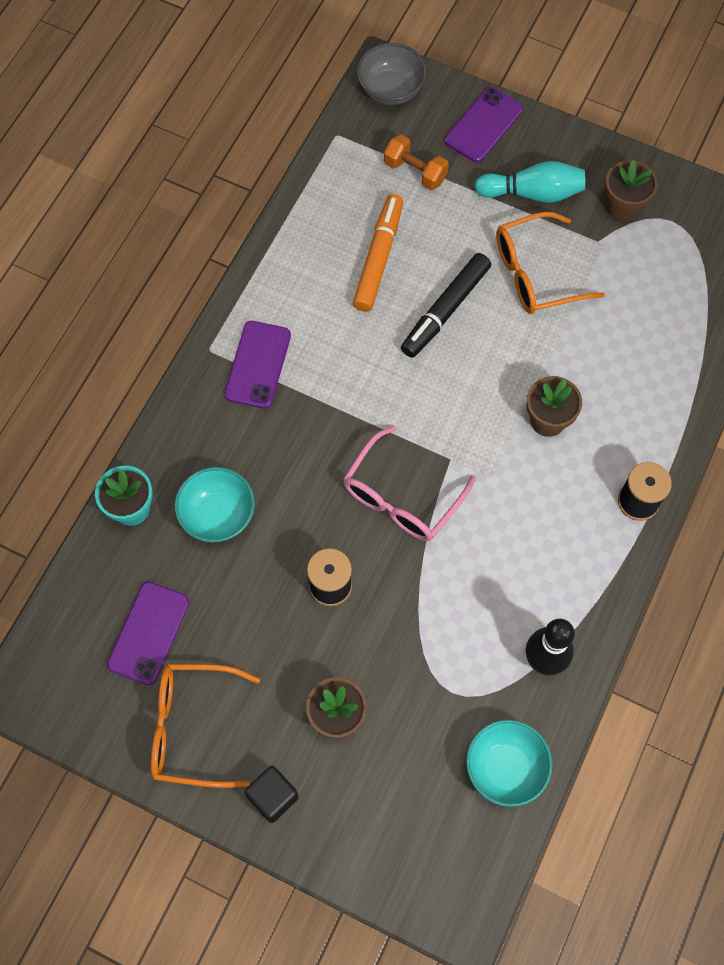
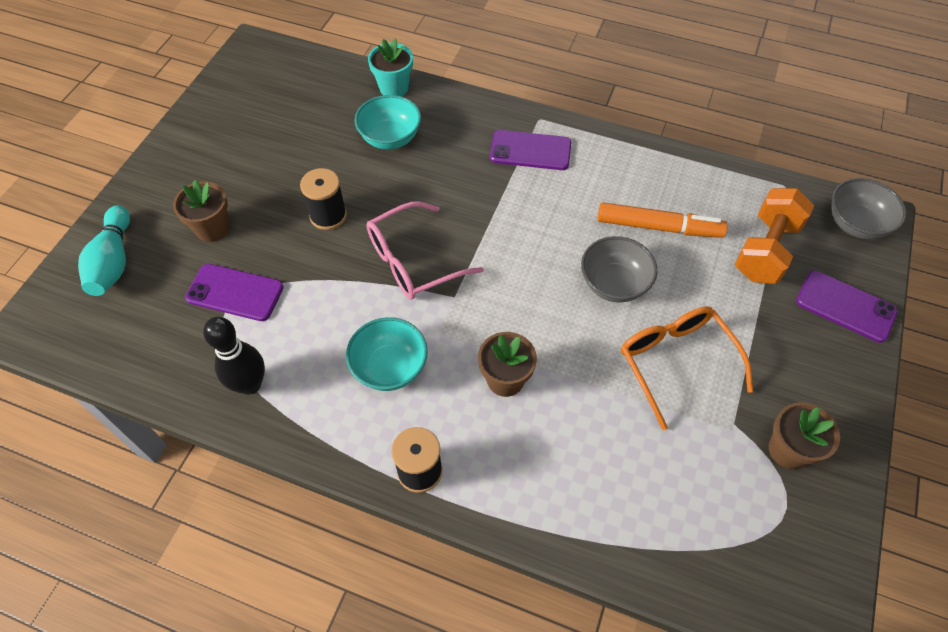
camera: 85 degrees right, 10 degrees down
(148, 633) = (292, 108): purple phone -> purple phone (235, 292)
(193, 728) = (214, 140): orange glasses -> none
(273, 797) = (153, 192): black cube -> none
(402, 496) = (413, 261): pink glasses -> pink glasses turned 60 degrees counterclockwise
(415, 171) = (765, 250): orange dumbbell -> orange dumbbell, size x1.52
(445, 310) = (614, 284): black marker -> grey bowl
(505, 768) = (150, 355): turquoise bowl -> turquoise bowl (390, 367)
(532, 193) = (776, 356): turquoise bowling pin -> turquoise bowling pin (113, 261)

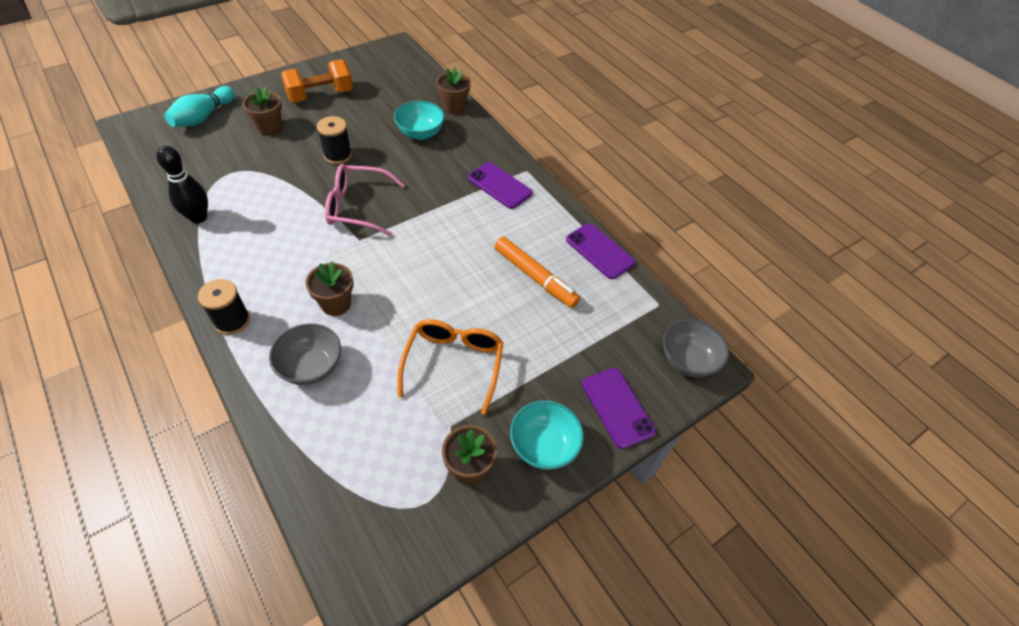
camera: 30 degrees right, 5 degrees down
(235, 292) = (244, 167): purple phone -> purple phone (599, 251)
(390, 367) = (279, 255): turquoise bowl -> turquoise bowl (543, 446)
(394, 88) = (453, 107): turquoise flower pot -> brown flower pot
(614, 284) = (465, 292): grey bowl -> grey bowl (311, 367)
(765, 250) = (597, 335): orange dumbbell -> orange dumbbell (320, 95)

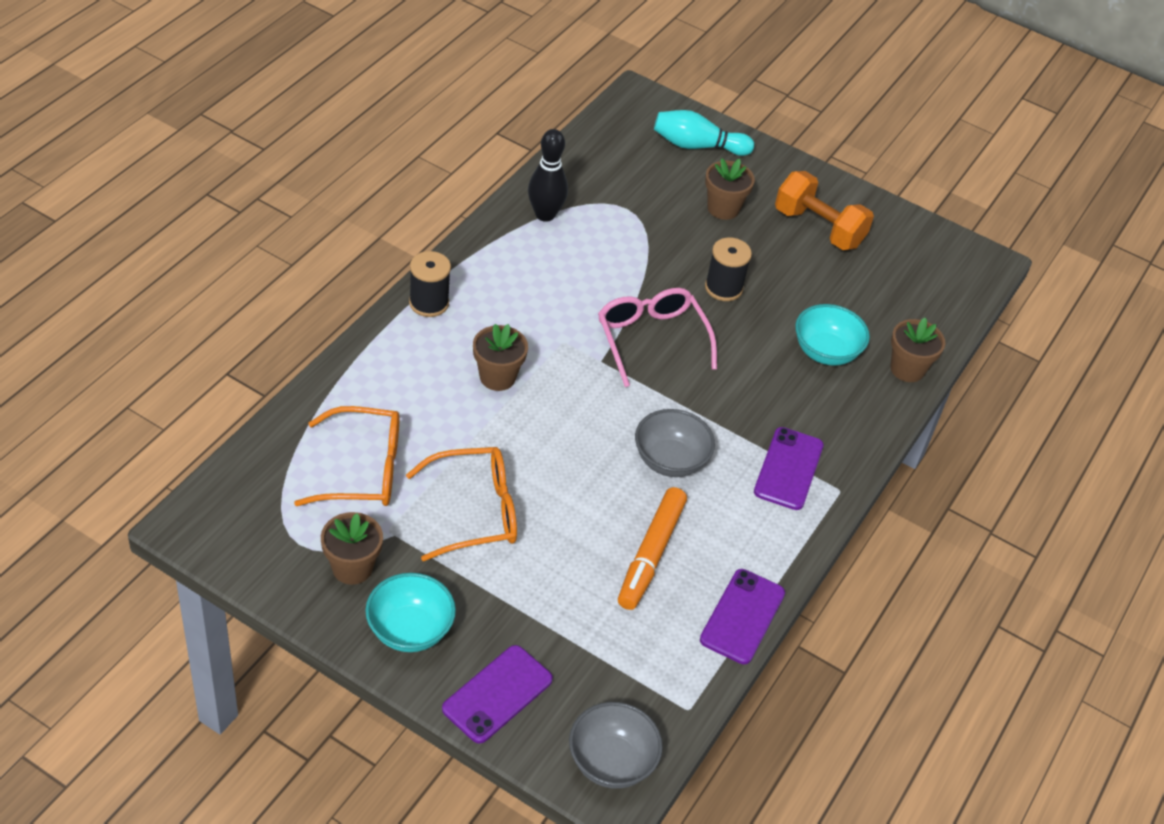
camera: 65 degrees right, 5 degrees down
(311, 367) = (407, 389): grey bowl -> grey bowl (670, 460)
(375, 427) = (363, 469): none -> orange glasses

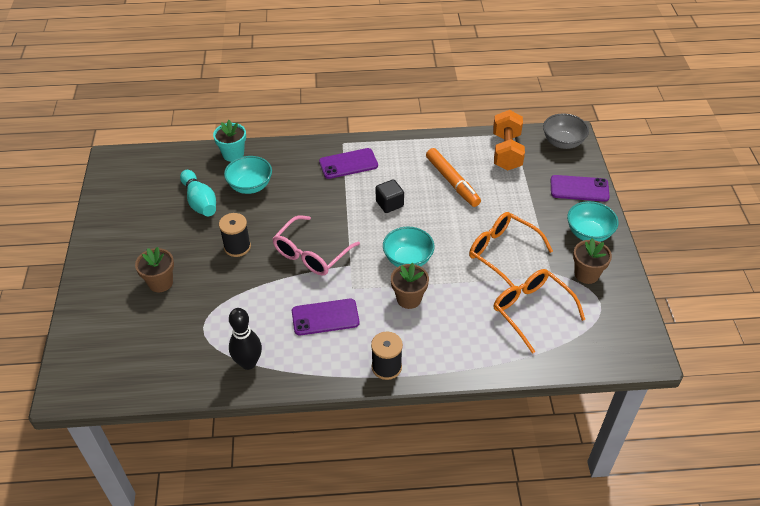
camera: 120 degrees left, 0 degrees up
(557, 415) = (408, 259): none -> turquoise bowl
(651, 554) = (452, 182): orange marker -> orange marker turned 75 degrees clockwise
(670, 460) = (389, 204): grey bowl -> black cube
(697, 146) = (101, 328): turquoise bowling pin -> turquoise bowling pin (200, 201)
(742, 616) = (450, 140): purple phone -> purple phone (325, 317)
(818, 228) = (141, 233): orange dumbbell -> orange dumbbell (506, 152)
(907, 369) = (233, 154): brown flower pot -> turquoise flower pot

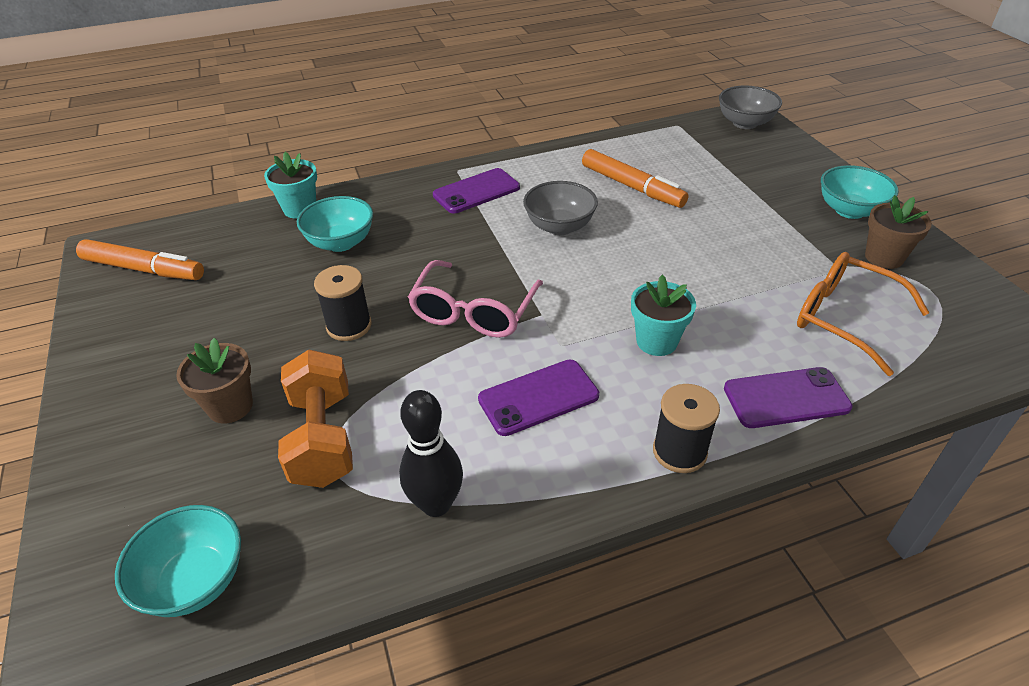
camera: 15 degrees left, 5 degrees down
(132, 180) = (144, 269): none -> orange marker
(200, 201) = (266, 276): turquoise bowling pin -> none
(389, 204) = (559, 226): black cube -> grey bowl
(408, 259) = (625, 289): turquoise bowl -> turquoise bowl (195, 581)
(409, 299) = (656, 341): brown flower pot -> turquoise flower pot
(503, 252) = (753, 254): orange glasses -> none
(506, 152) = (682, 143): orange dumbbell -> orange dumbbell (323, 438)
(579, 189) = (800, 165): purple phone -> purple phone (786, 398)

